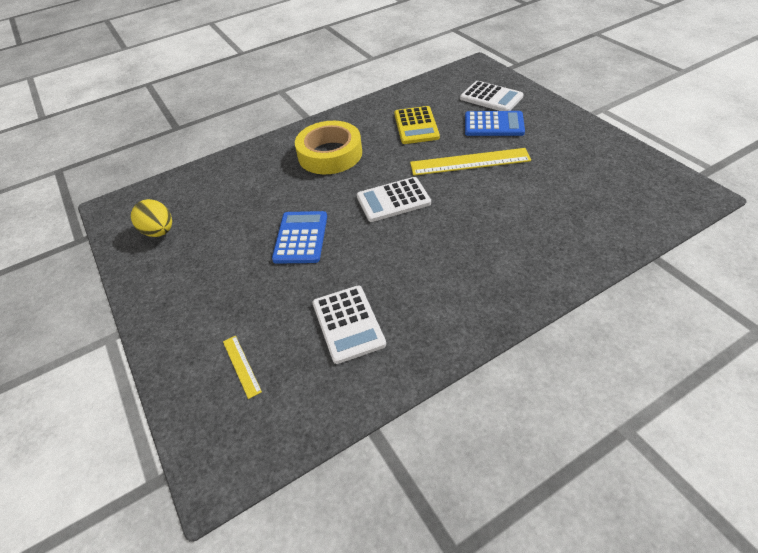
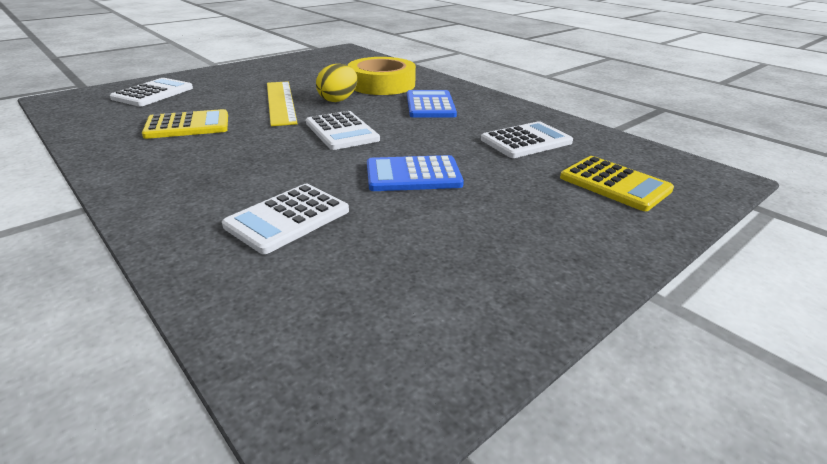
camera: 105 degrees left, 15 degrees down
(159, 232) = (423, 312): yellow egg -> yellow egg (338, 100)
(241, 366) = (614, 184): yellow ruler -> yellow calculator
(264, 183) = (288, 218): none -> white calculator
(330, 154) = (226, 173): yellow tape -> yellow tape (381, 84)
(493, 124) = (214, 93): blue calculator -> blue calculator (430, 105)

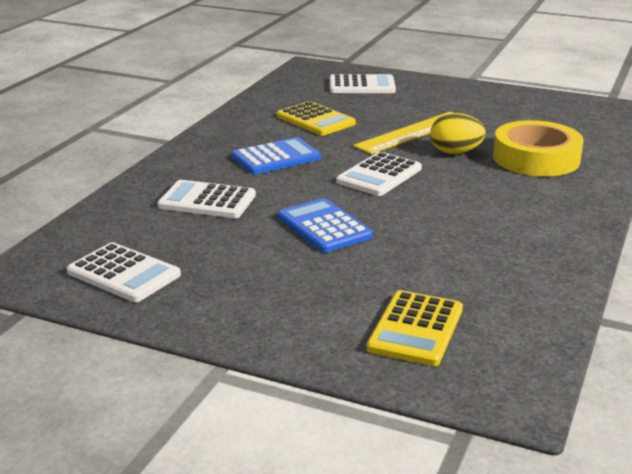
camera: 65 degrees right, 5 degrees down
(430, 105) = (508, 196): blue calculator -> blue calculator (276, 157)
(526, 141) = (473, 265): white calculator -> white calculator (124, 273)

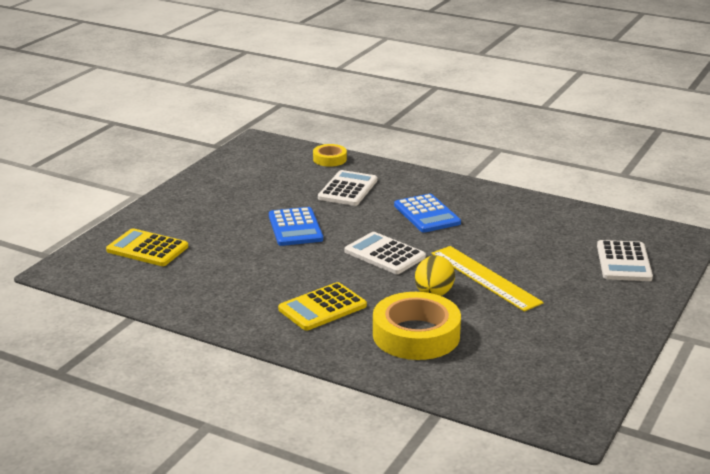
camera: 95 degrees right, 0 degrees up
(105, 216) = (330, 159): none -> yellow tape
(124, 273) = (250, 167): white calculator -> none
(315, 120) = (516, 233): yellow calculator -> yellow calculator (322, 307)
(324, 227) = (295, 227): blue calculator -> blue calculator turned 105 degrees clockwise

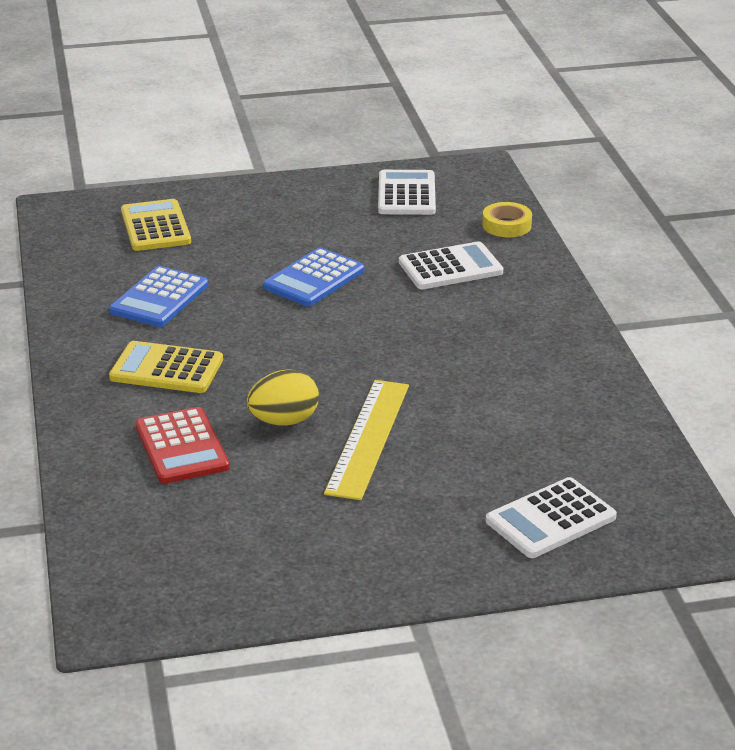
camera: 50 degrees right, 5 degrees up
(384, 254) = (331, 354): white calculator -> white calculator (406, 194)
(416, 335) = (181, 447): yellow tape -> red calculator
(427, 214) = (466, 339): blue calculator -> blue calculator (159, 298)

